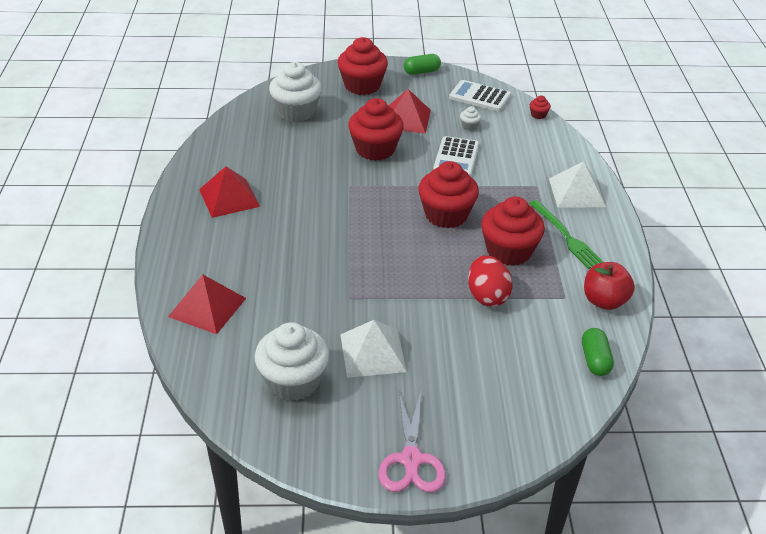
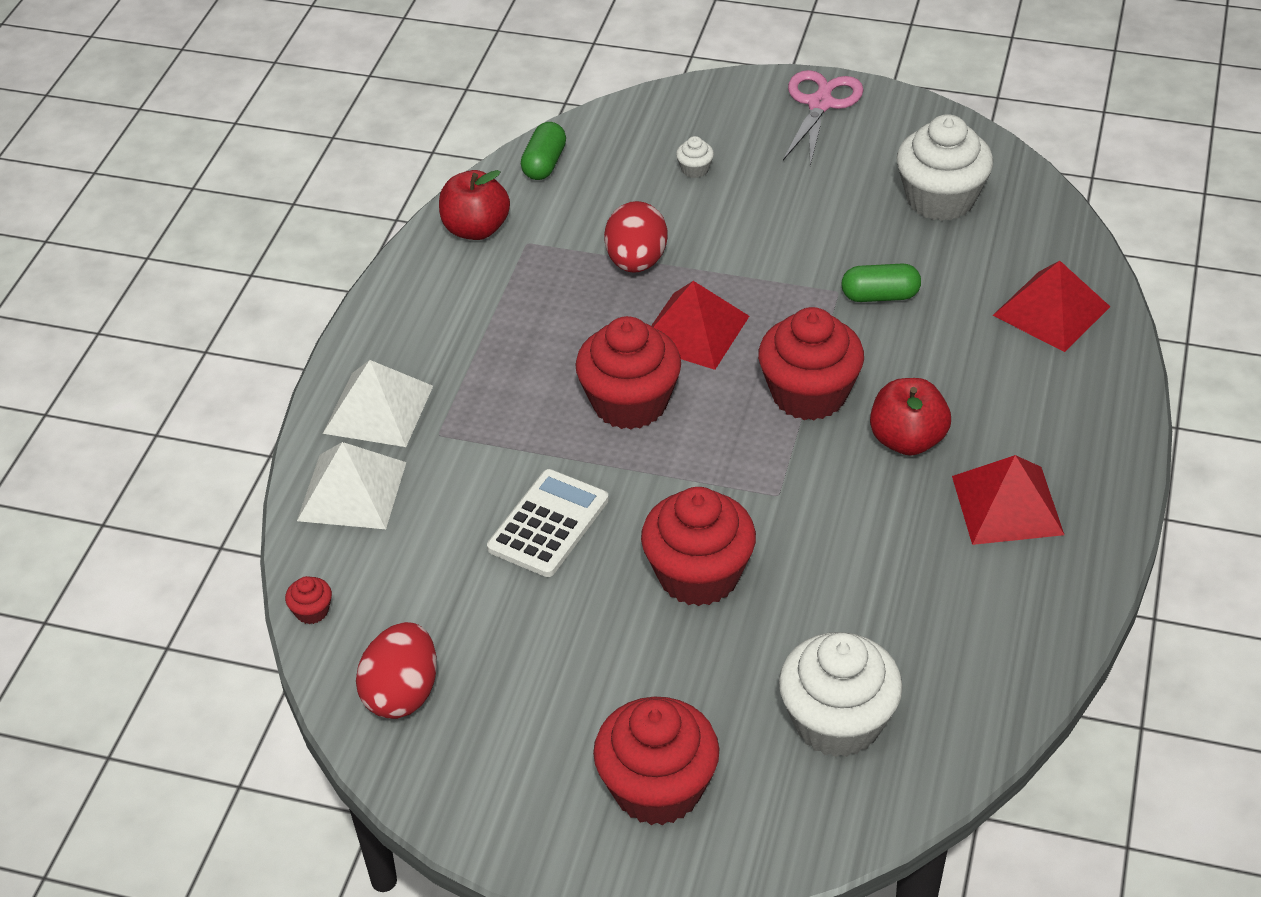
camera: 160 degrees left, 5 degrees up
(287, 219) = (907, 440): none -> red apple
(372, 353) = (827, 215): white pyramid -> white pyramid (352, 491)
(406, 119) = (599, 652): red pyramid -> red pyramid (694, 330)
(421, 72) = (491, 815): green capsule -> green capsule (880, 296)
(469, 126) = (476, 605): white cupcake -> white cupcake (695, 169)
(480, 97) = (402, 693): white calculator -> red egg
(509, 251) = (564, 322): red cupcake -> red cupcake (809, 394)
(565, 236) = (458, 333): green fork -> none

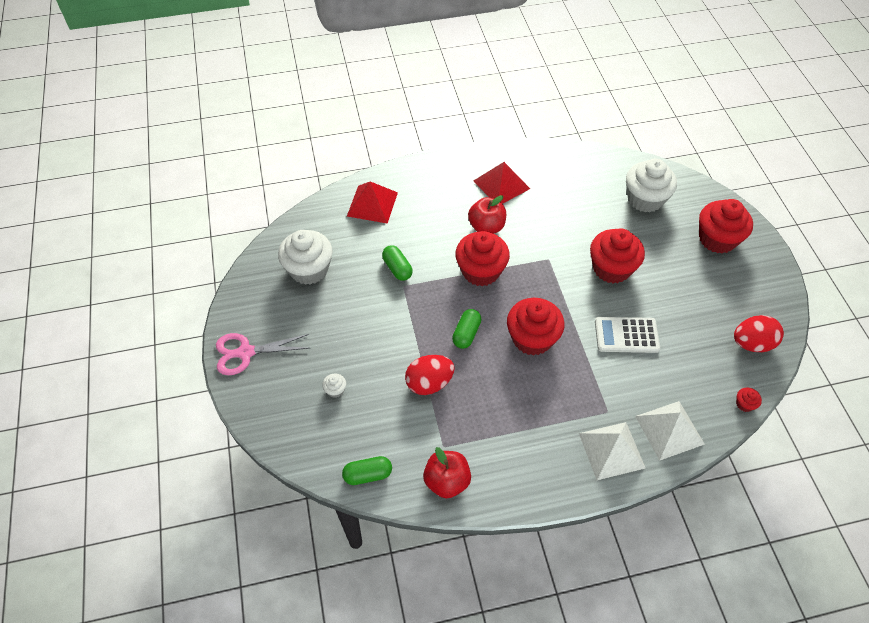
camera: 120 degrees left, 10 degrees up
(694, 330) = (466, 334): red pyramid -> green capsule

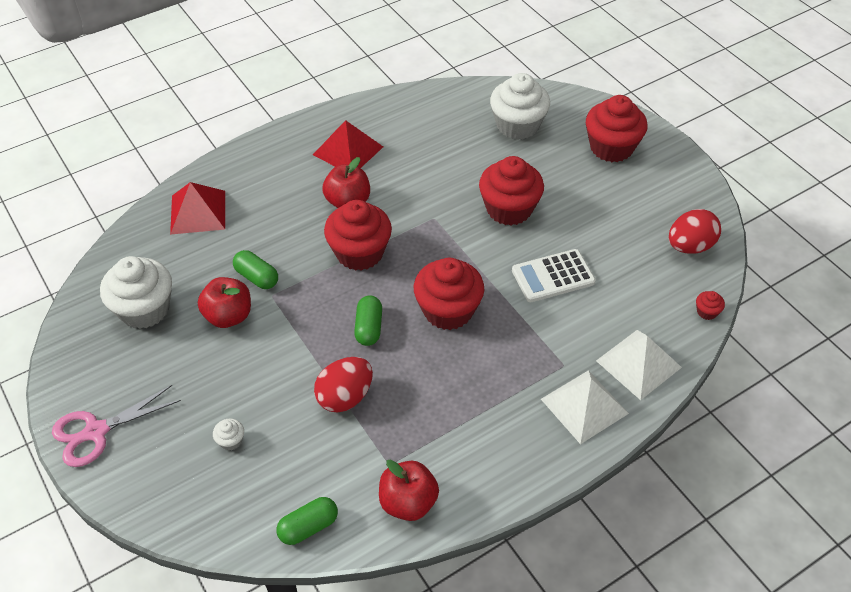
camera: 20 degrees left, 5 degrees down
(366, 293) = (228, 316): none -> red apple

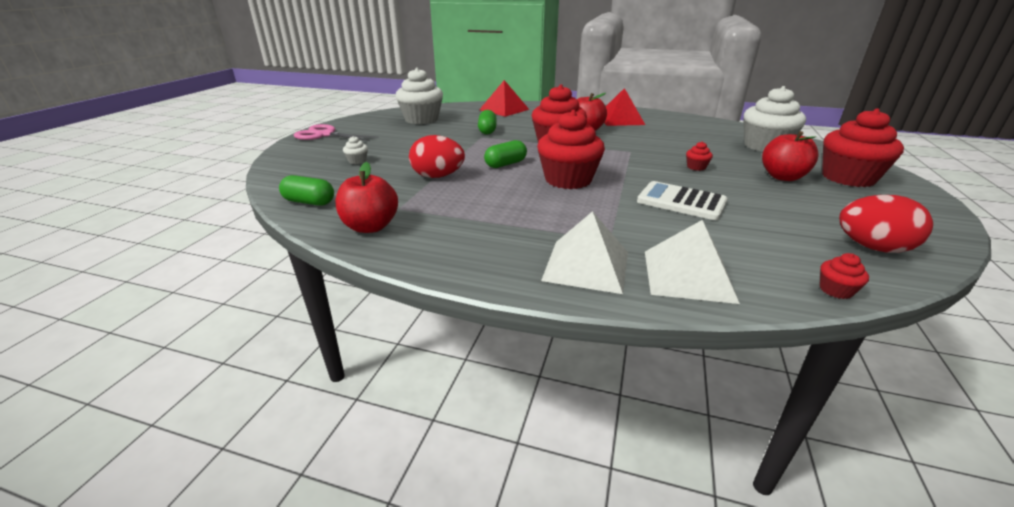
camera: 50 degrees right, 20 degrees down
(228, 316) = (448, 134): red apple -> red apple (782, 177)
(509, 209) = (696, 167): red cupcake -> red cupcake, size x0.41

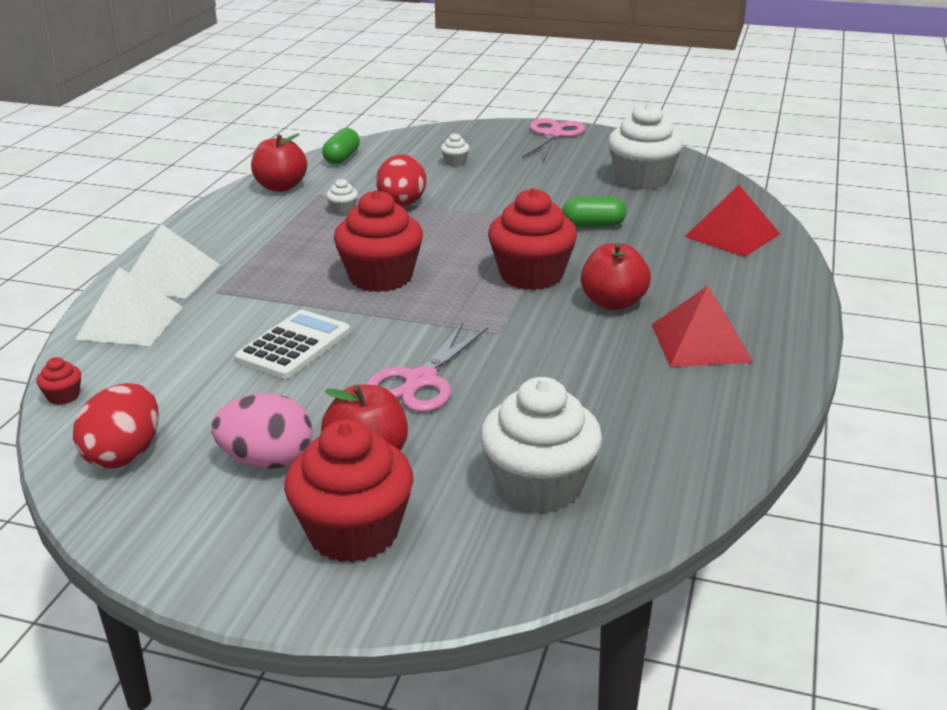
camera: 90 degrees right, 0 degrees up
(441, 196) = (343, 210): none -> white cupcake
(505, 164) = (441, 240): green capsule -> none
(696, 167) = (421, 380): red cupcake -> pink scissors
(818, 201) = (267, 461): none -> pink egg

